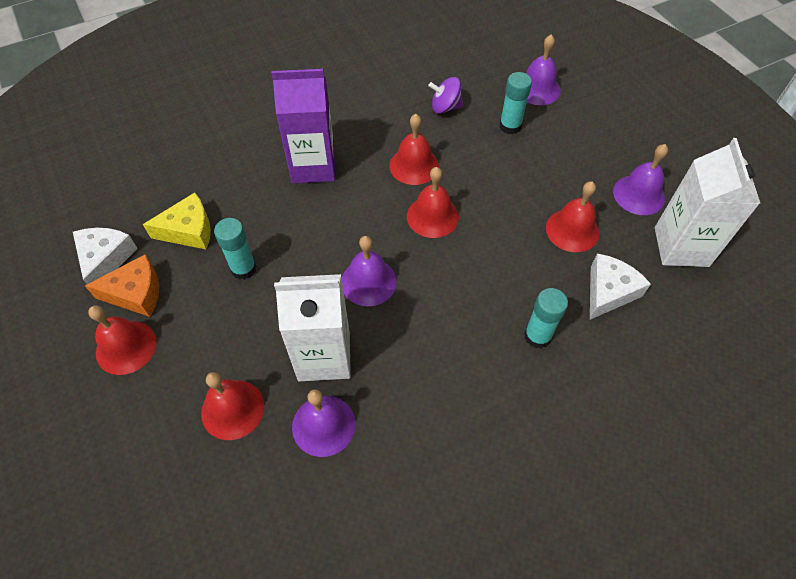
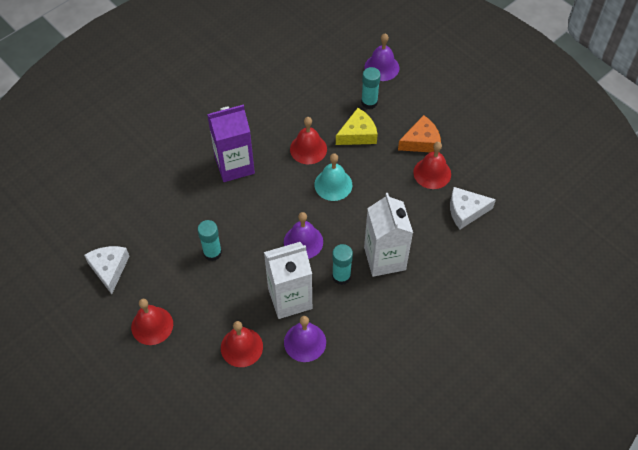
camera: 15 degrees left, 0 degrees up
(136, 293) = (142, 288): orange cheese -> orange cheese (421, 141)
(188, 230) = (161, 234): yellow cheese -> yellow cheese (358, 134)
(432, 216) = (333, 184): red bell -> turquoise bell
(445, 107) = (317, 97): purple spinning top -> none
(537, 336) = (426, 252): turquoise glue stick -> turquoise glue stick (341, 276)
(609, 292) = (466, 211): white cheese -> white cheese turned 120 degrees counterclockwise
(639, 194) = (471, 136): purple bell -> none
(681, 247) = (507, 168): white carton -> white carton (384, 258)

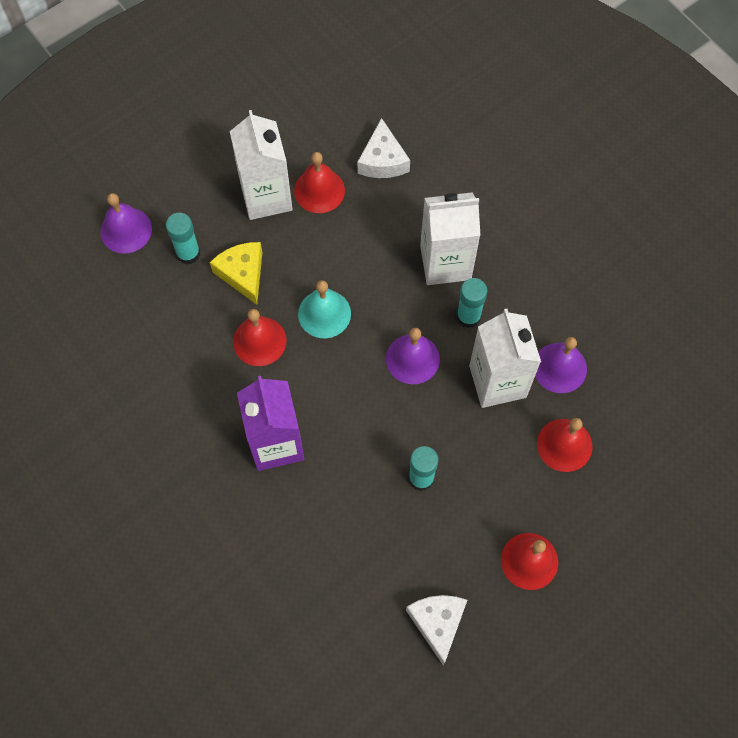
camera: 85 degrees left, 10 degrees up
(109, 269) = (437, 623): white cheese -> white cheese turned 90 degrees clockwise
(421, 141) = (266, 196): orange cheese -> white carton

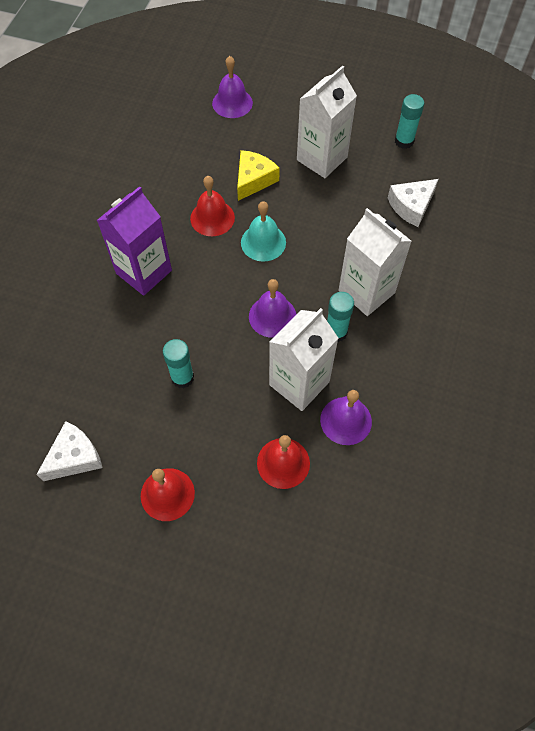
camera: 55 degrees right, 5 degrees down
(188, 253) = (243, 143): turquoise glue stick -> turquoise glue stick (404, 141)
(319, 190) = (353, 184): red bell -> none

